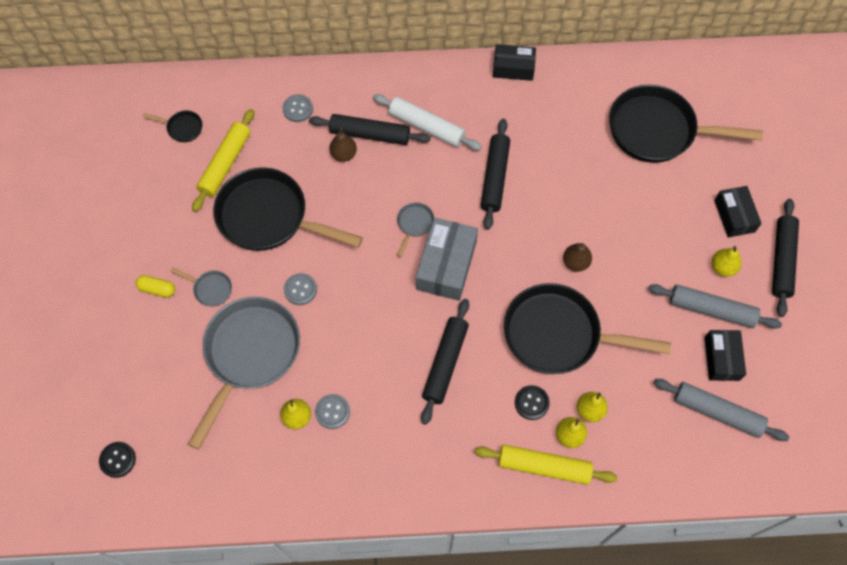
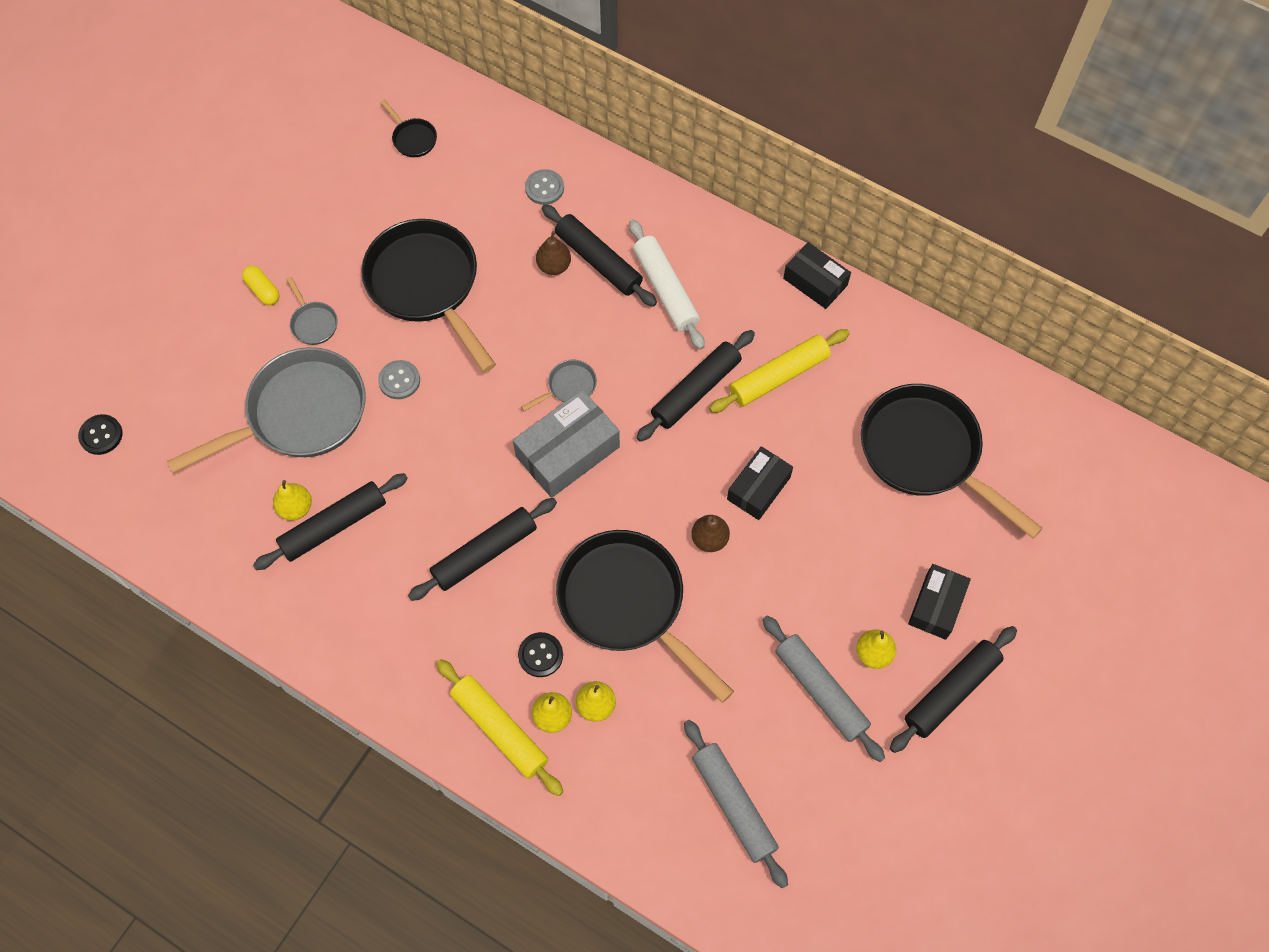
camera: 35 degrees right, 0 degrees up
(225, 164) = (426, 202): yellow rolling pin -> yellow rolling pin (779, 376)
(332, 412) = (334, 526): grey button -> black rolling pin
(721, 358) = (787, 751): black box -> black box (758, 488)

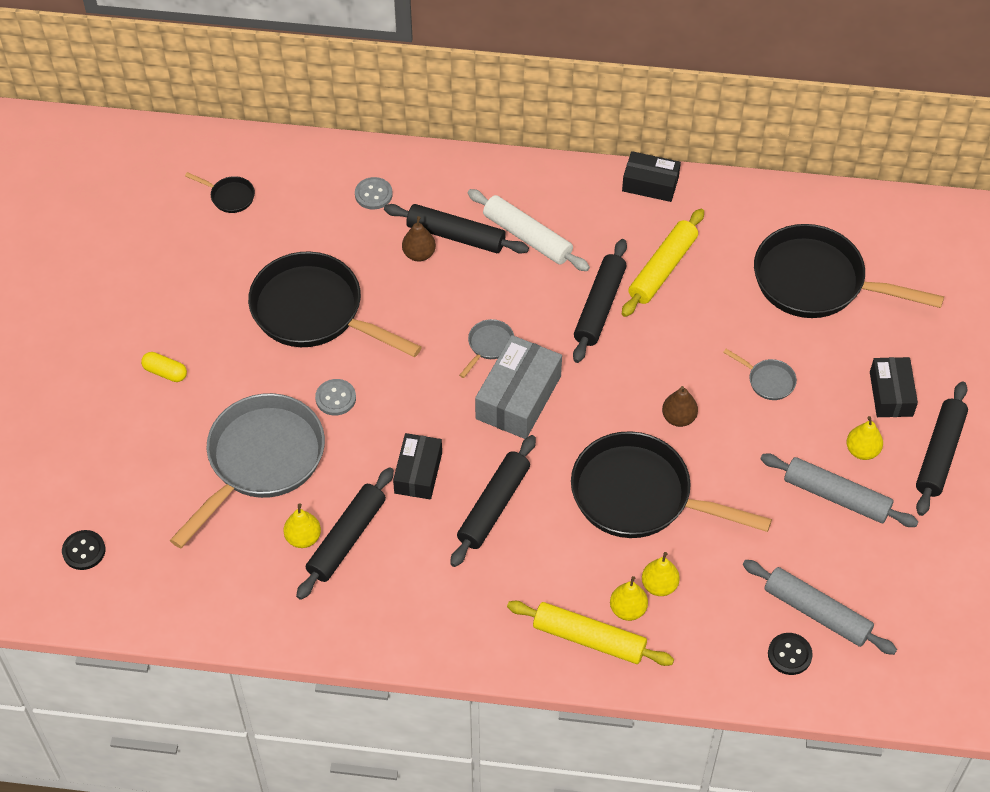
camera: 25 degrees left, 10 degrees down
(313, 323) = (228, 381): grey pan -> grey pan (768, 381)
(540, 655) = (589, 566): black button -> black button (789, 654)
(758, 488) = (696, 362): black box -> black box (418, 473)

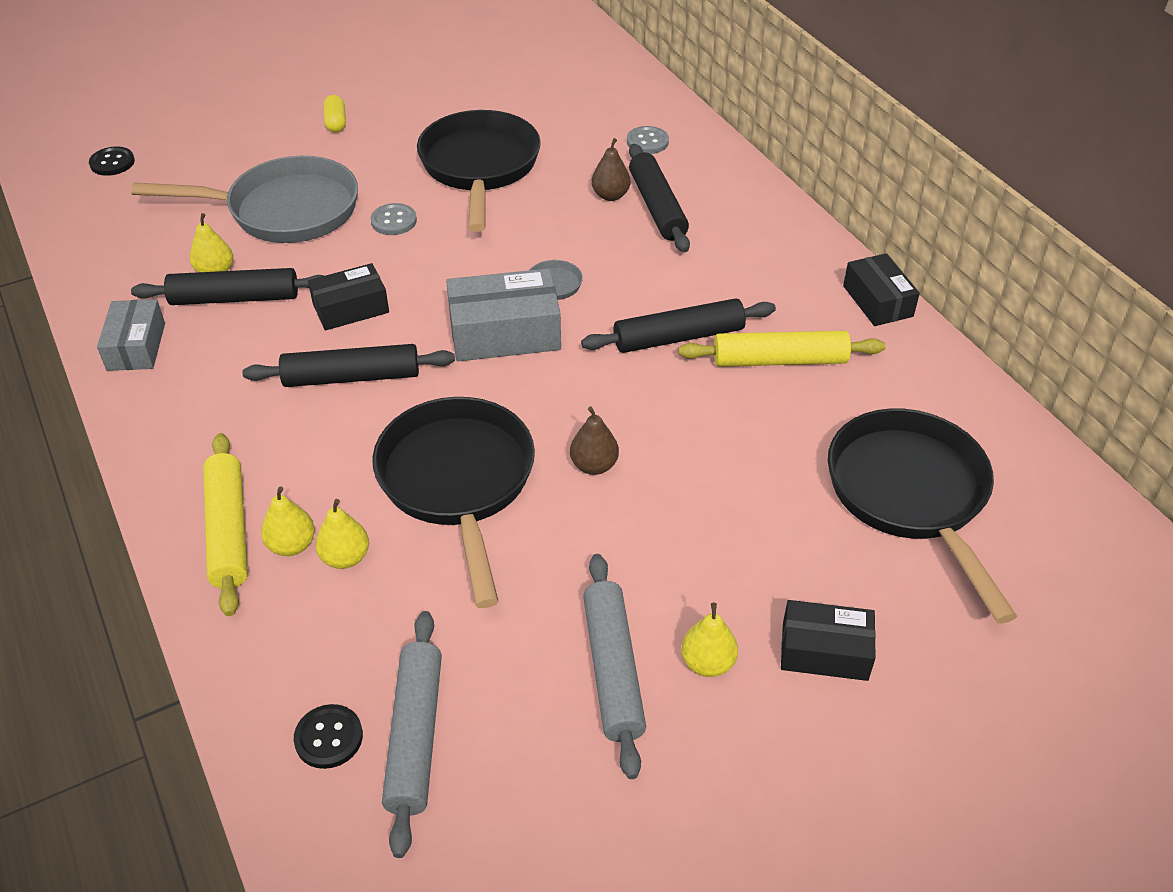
camera: 55 degrees right, 10 degrees down
(230, 196) = (555, 74): black pan -> none
(353, 622) = (136, 346): none -> grey box
(527, 237) = (708, 250): white rolling pin -> none
(768, 381) = (722, 519): grey pan -> none
(891, 394) = (824, 651): black box -> black box turned 45 degrees clockwise
(939, 454) = (783, 755): black rolling pin -> none

